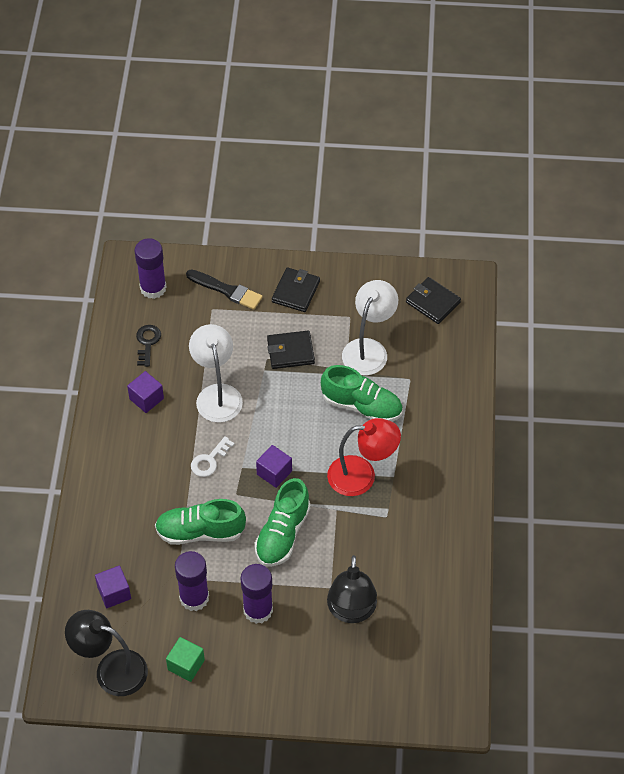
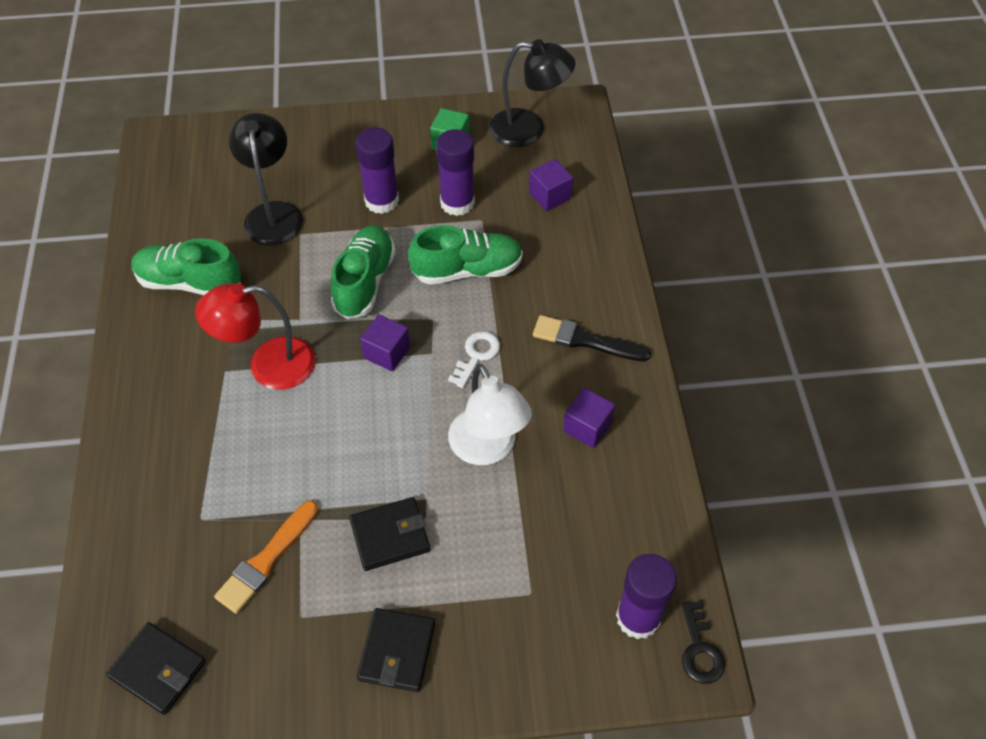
camera: 170 degrees right, 0 degrees up
(147, 342) = (614, 515): black key -> black key (700, 649)
(227, 290) = (514, 634): black brush -> black brush (585, 340)
(362, 406) = (273, 464): green shoe -> green shoe (190, 282)
(368, 349) = (266, 560): white lamp -> orange brush

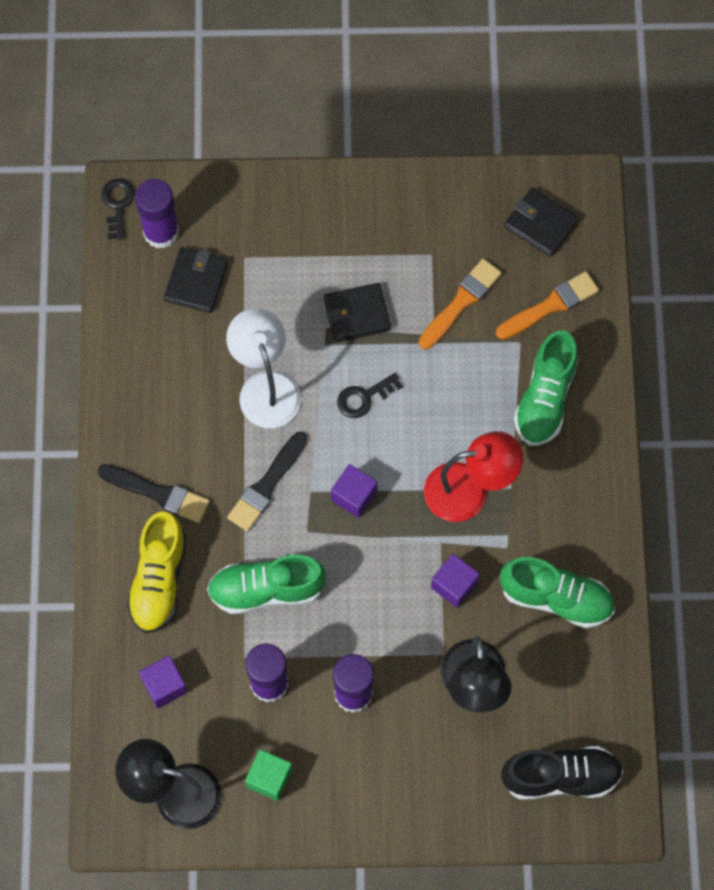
camera: 175 degrees left, 15 degrees up
(159, 565) = (550, 305): none -> orange brush
(202, 159) = (560, 777): none -> black shoe
(365, 282) = (374, 583): green shoe -> green shoe (545, 398)
(379, 446) = (364, 397): none -> black key
(397, 651) = (354, 222): black wallet -> black wallet (196, 282)
(476, 355) = (266, 485): white key -> black brush
(570, 270) = (158, 580): none -> yellow shoe
(587, 427) = (172, 401): purple cube -> purple cube (454, 585)

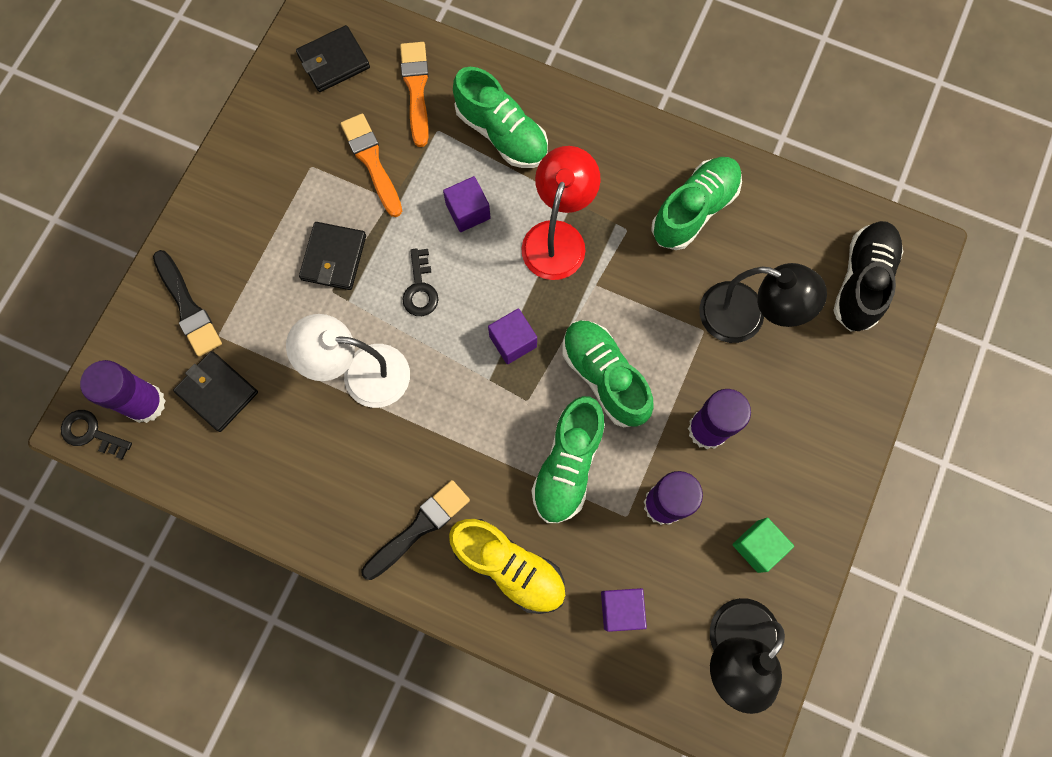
camera: 65 degrees left, 5 degrees up
(266, 485) = (462, 418): black brush -> black brush (188, 307)
(359, 586) = (604, 377): none -> green shoe
(454, 585) = (642, 291): purple cube -> purple cube (468, 211)

